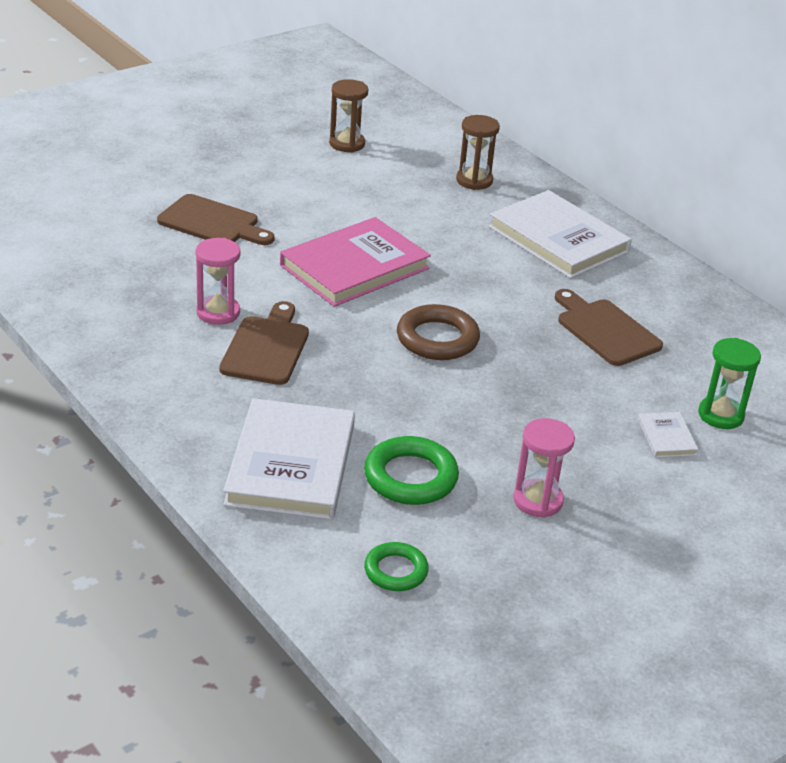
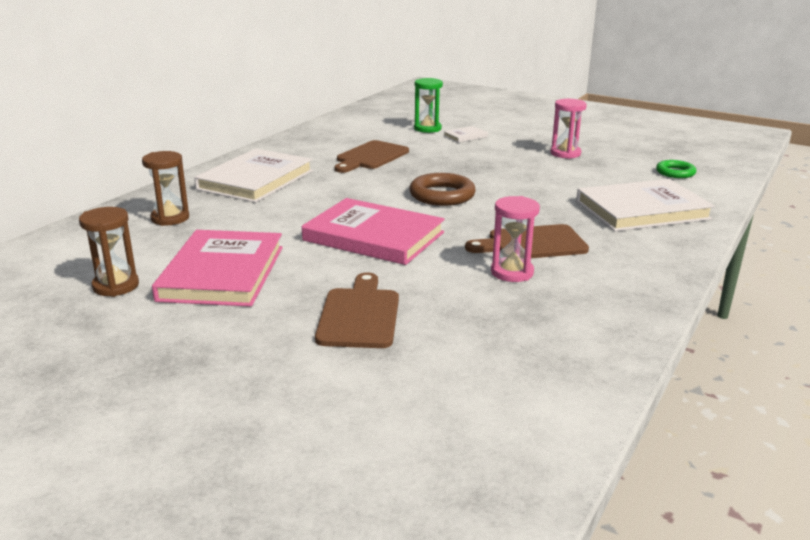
camera: 110 degrees left, 10 degrees down
(335, 185) = (222, 273): none -> pink book
(410, 477) = (597, 180): green ring -> none

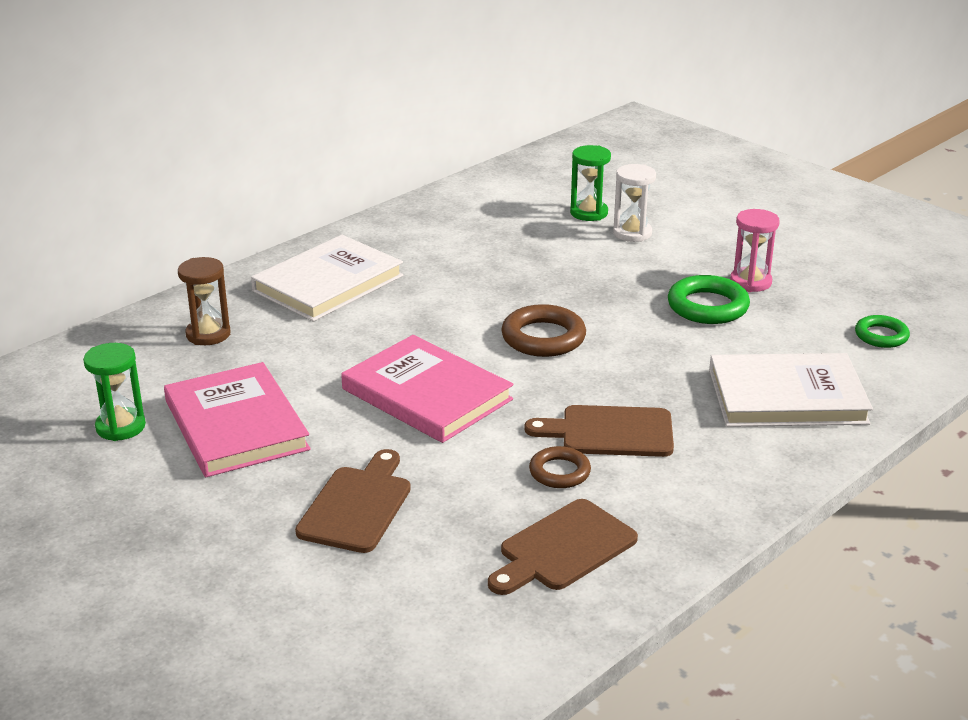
camera: 15 degrees right, 5 degrees up
(116, 286) = (120, 427): brown hourglass -> green hourglass
(222, 273) = (236, 425): pink book -> pink book turned 45 degrees counterclockwise
(370, 157) = (487, 258): brown cutting board -> brown cutting board (563, 548)
(465, 136) = (632, 233): white book -> white hourglass
(512, 272) = (559, 472): pink hourglass -> brown ring
(546, 168) = (707, 306): none -> green ring

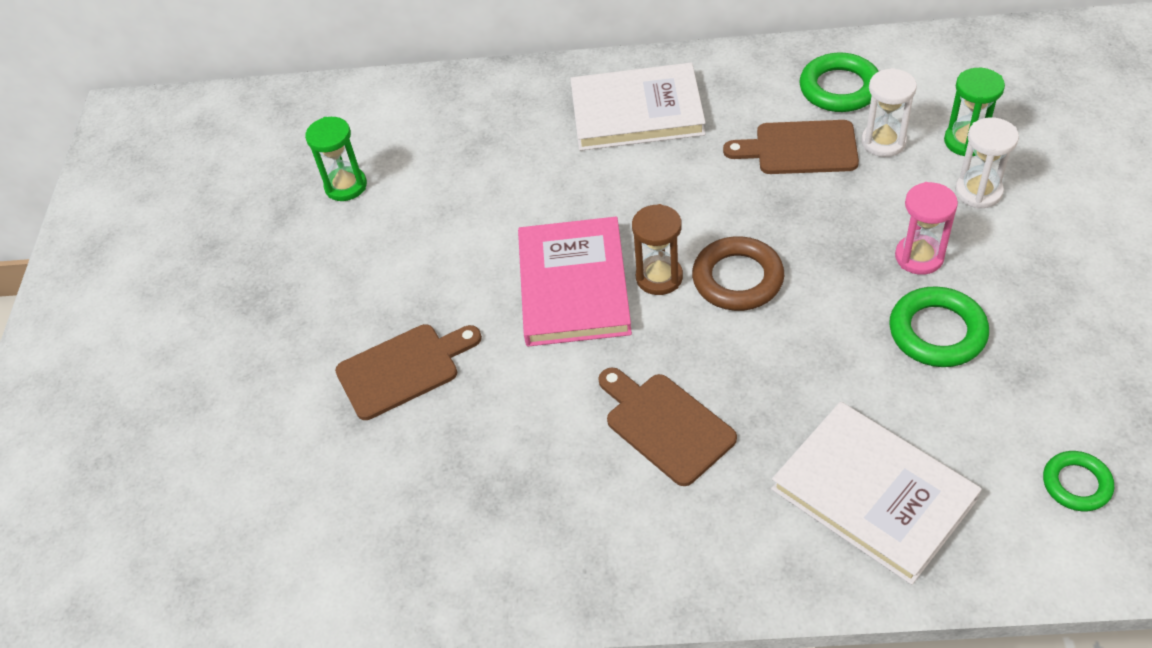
camera: 50 degrees right, 20 degrees up
(208, 334) = (493, 122): brown hourglass -> brown hourglass (659, 277)
(236, 425) = (414, 231): pink book -> none
(465, 217) = (839, 88): none -> green ring
(536, 232) = (883, 142): none -> white hourglass
(559, 472) = (576, 440): brown ring -> none
(563, 548) = (488, 520): brown cutting board -> brown cutting board (800, 148)
(750, 282) = (1023, 326): pink hourglass -> pink hourglass (919, 257)

